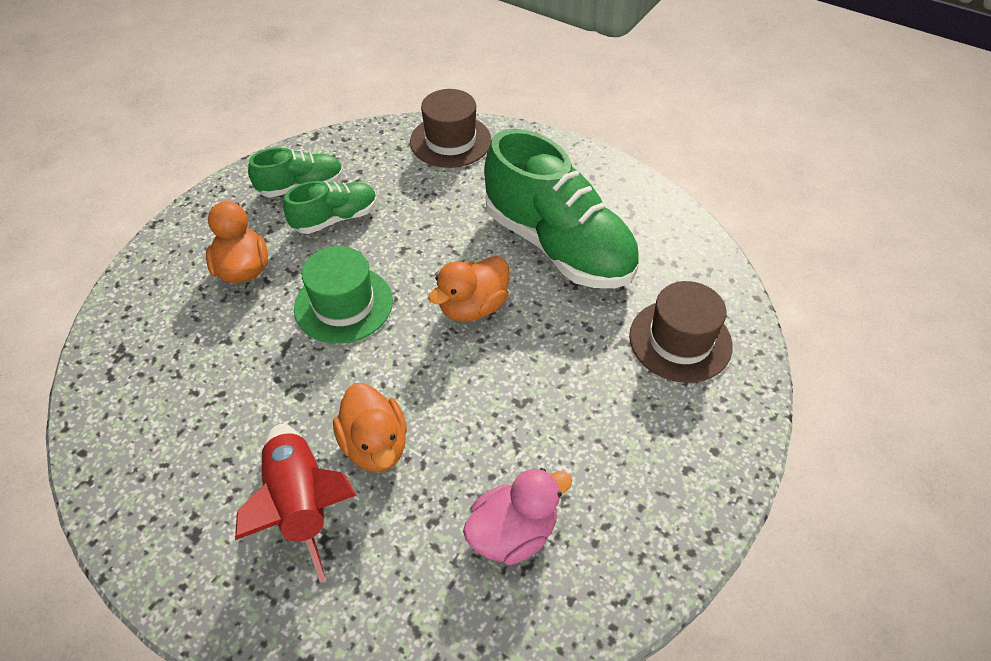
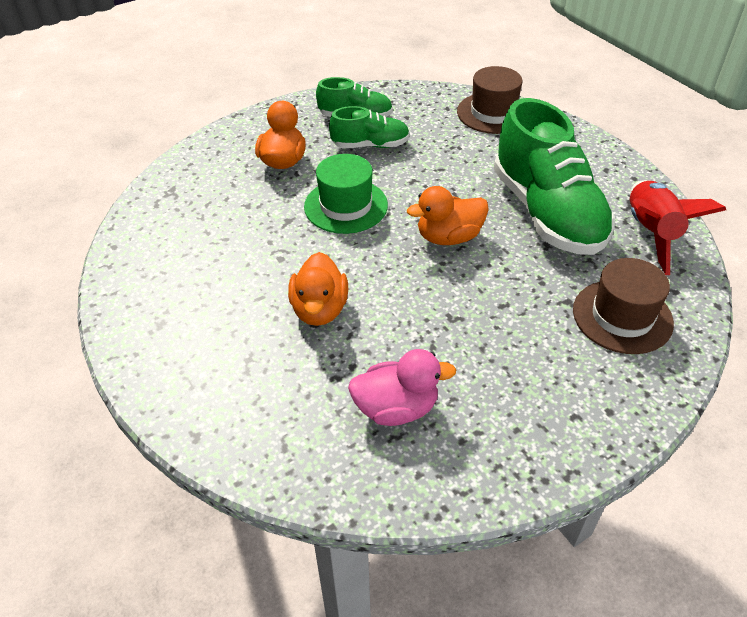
camera: 25 degrees right, 5 degrees down
(301, 504) = (244, 330): red rocket -> red rocket (650, 233)

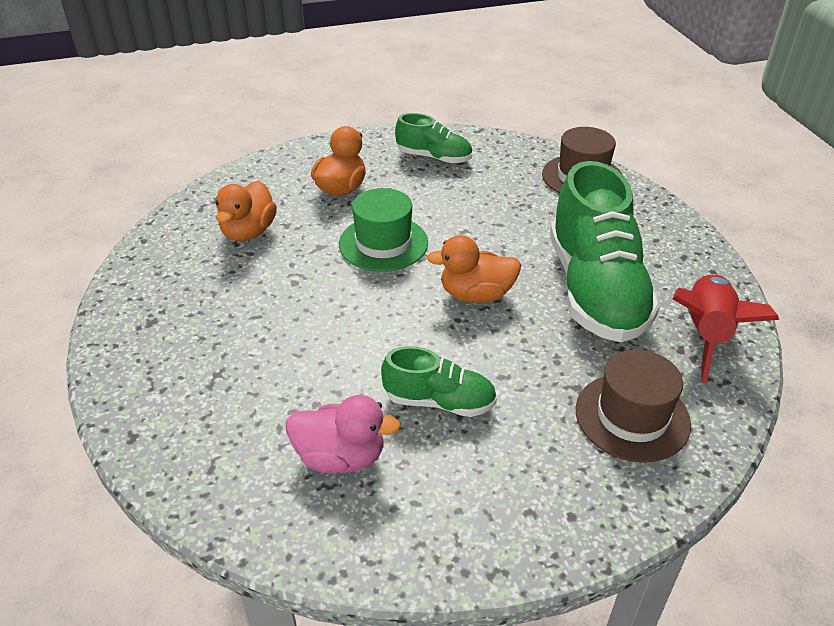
camera: 15 degrees right, 5 degrees down
(319, 309) = (309, 340): orange duck -> orange duck (248, 232)
(370, 145) = (436, 188): green shoe -> green shoe (439, 401)

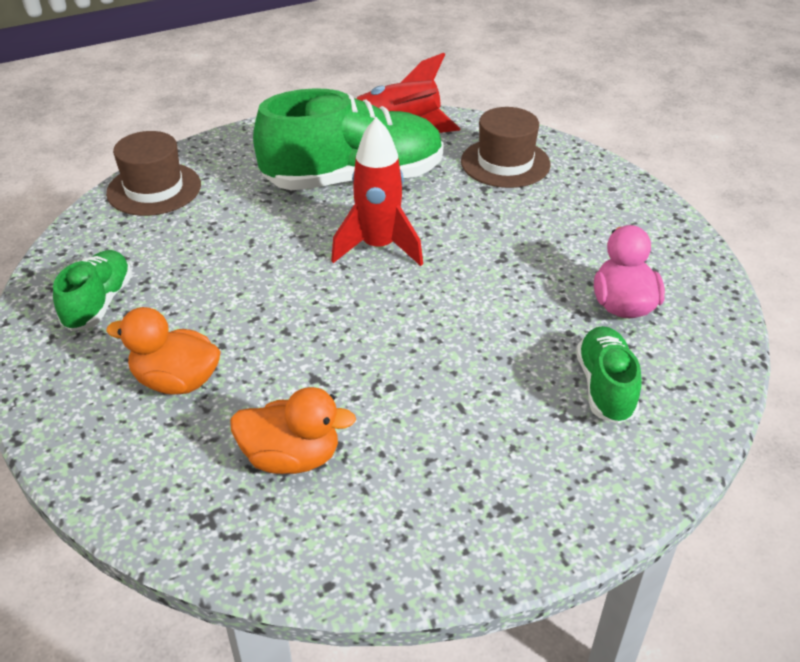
camera: 100 degrees left, 0 degrees up
(383, 243) = (300, 323): green hat -> none
(439, 401) = (532, 257): green shoe -> green shoe (605, 387)
(476, 295) = (378, 247): orange duck -> red rocket

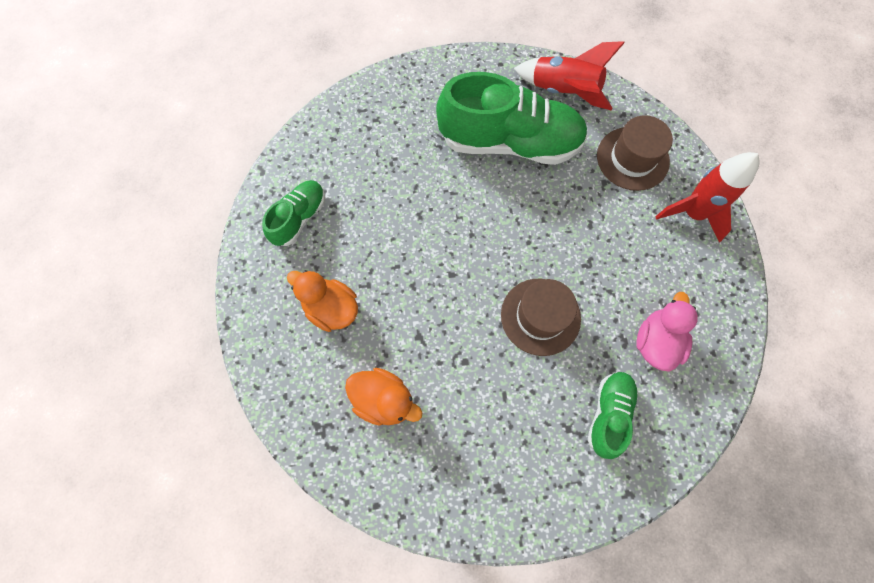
camera: 20 degrees right, 30 degrees up
(154, 189) = (363, 108): brown hat -> brown hat (540, 316)
(378, 247) = (502, 223): red rocket -> red rocket (692, 213)

